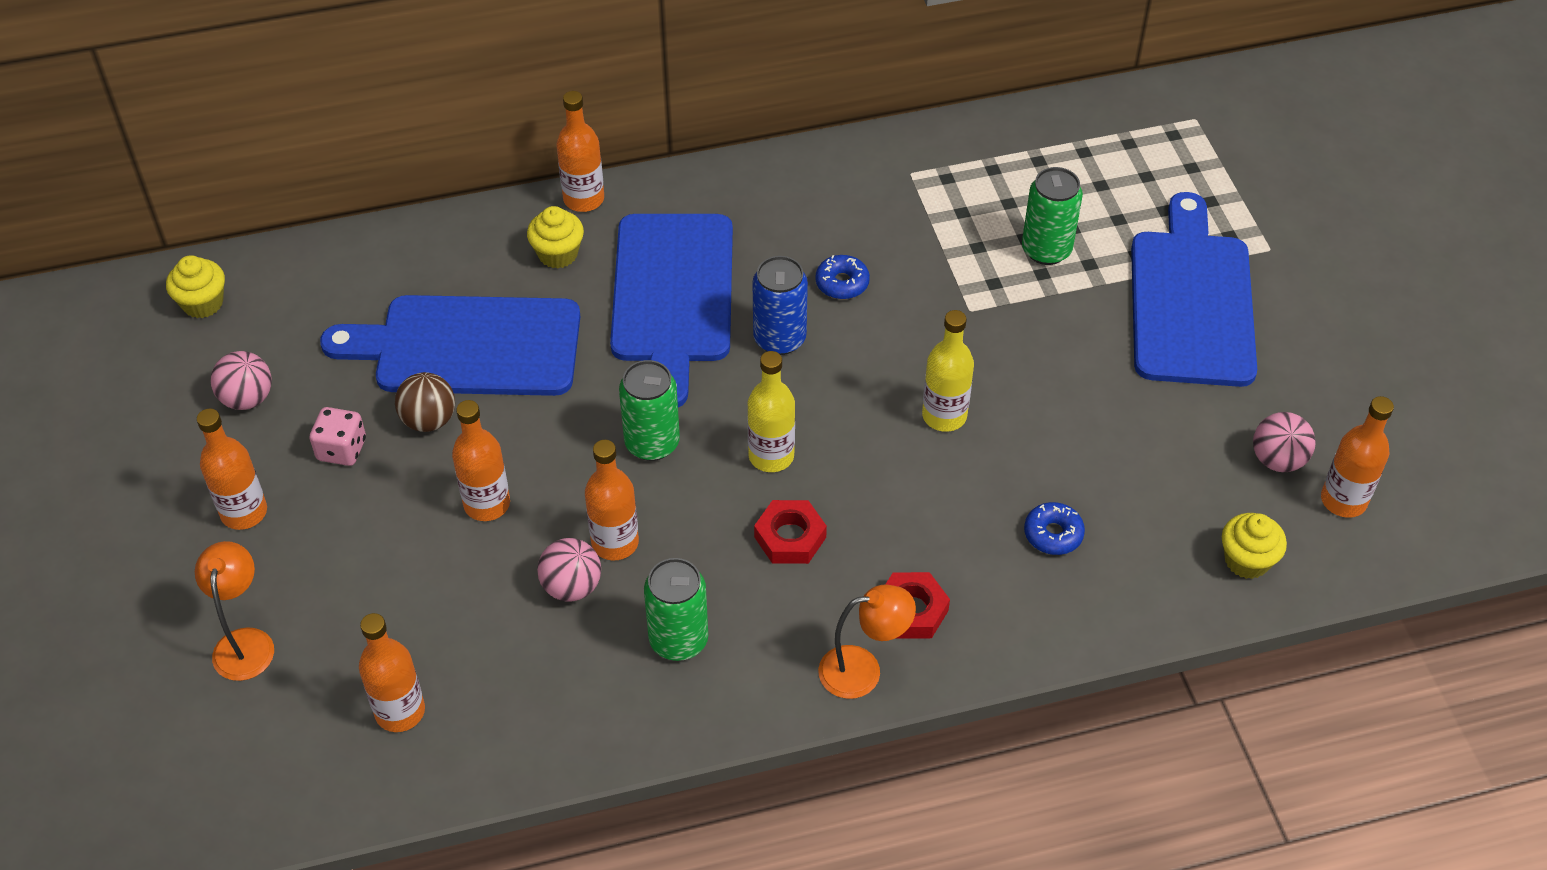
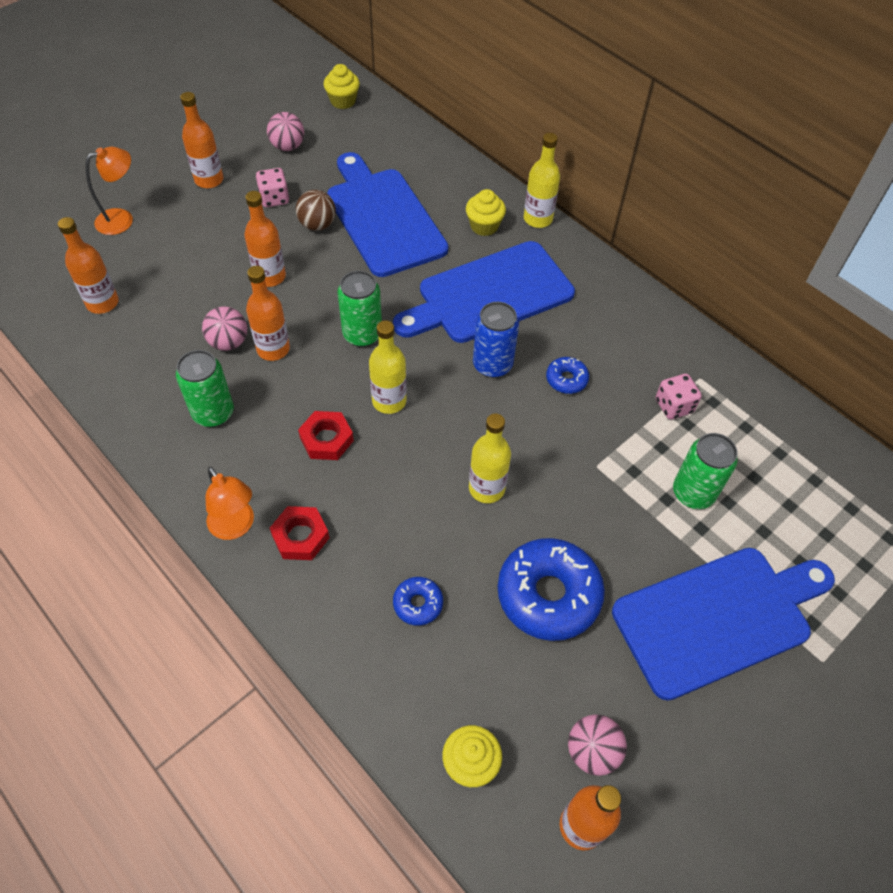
camera: 60 degrees right, 5 degrees up
(584, 199) = (538, 219): orange bottle -> yellow bottle
(932, 212) = (674, 406): none -> pink dice
(1099, 420) = (548, 595): none -> blue donut

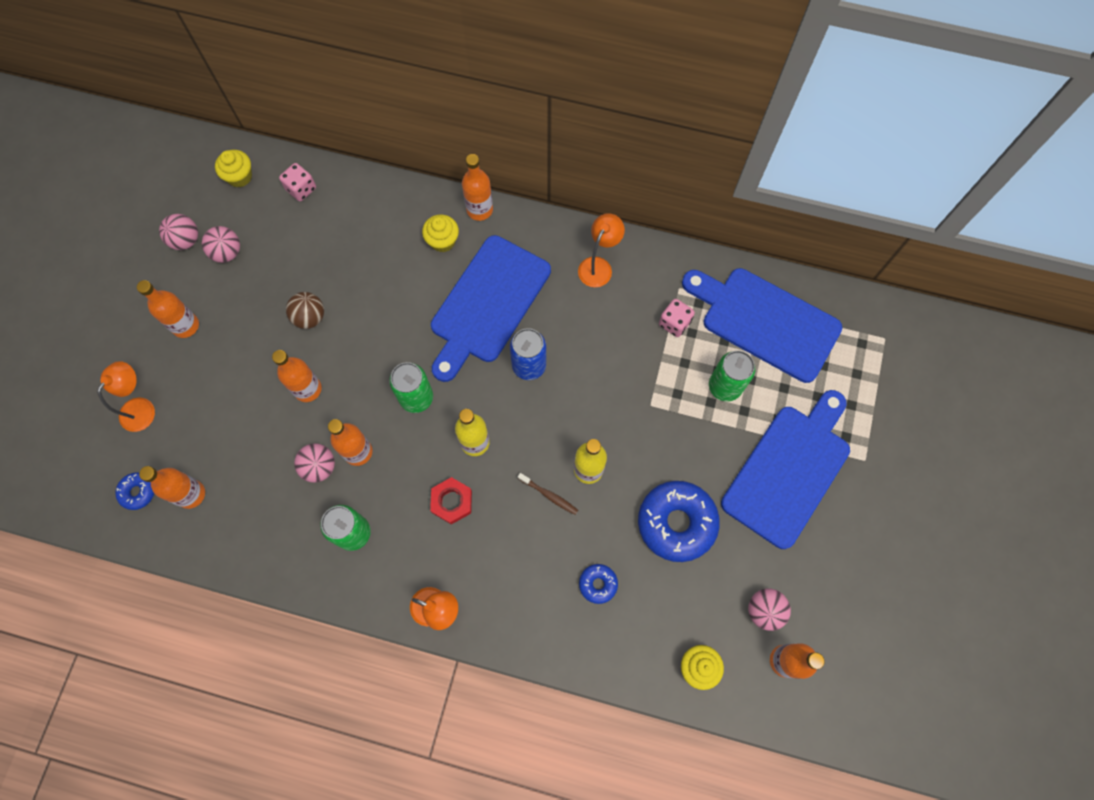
camera: 30 degrees left, 15 degrees up
(261, 123) = (186, 240): none -> pink ball
(274, 198) = (255, 312): pink dice -> pink dice (301, 189)
(300, 536) = (487, 587): red nut -> none
(383, 218) = (358, 279): blue cutting board -> blue cutting board (765, 321)
(428, 489) = (549, 495): none -> brown toothbrush
(538, 219) = (479, 209): yellow bottle -> orange bottle
(566, 379) = (588, 346): blue donut -> blue donut (138, 492)
(625, 318) = (598, 266): none -> orange lamp

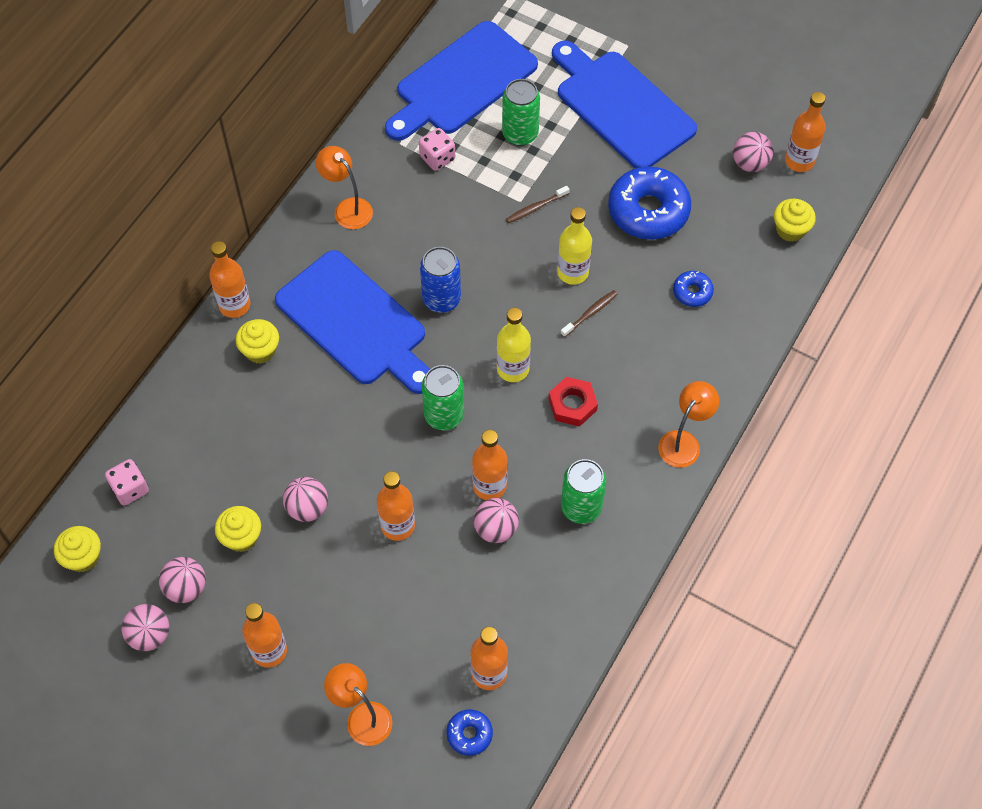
camera: 75 degrees left, 10 degrees down
(276, 277) = (241, 537): none -> yellow cupcake
(310, 317) = (307, 508): brown ball -> pink ball
(648, 420) = (536, 208): none -> brown toothbrush

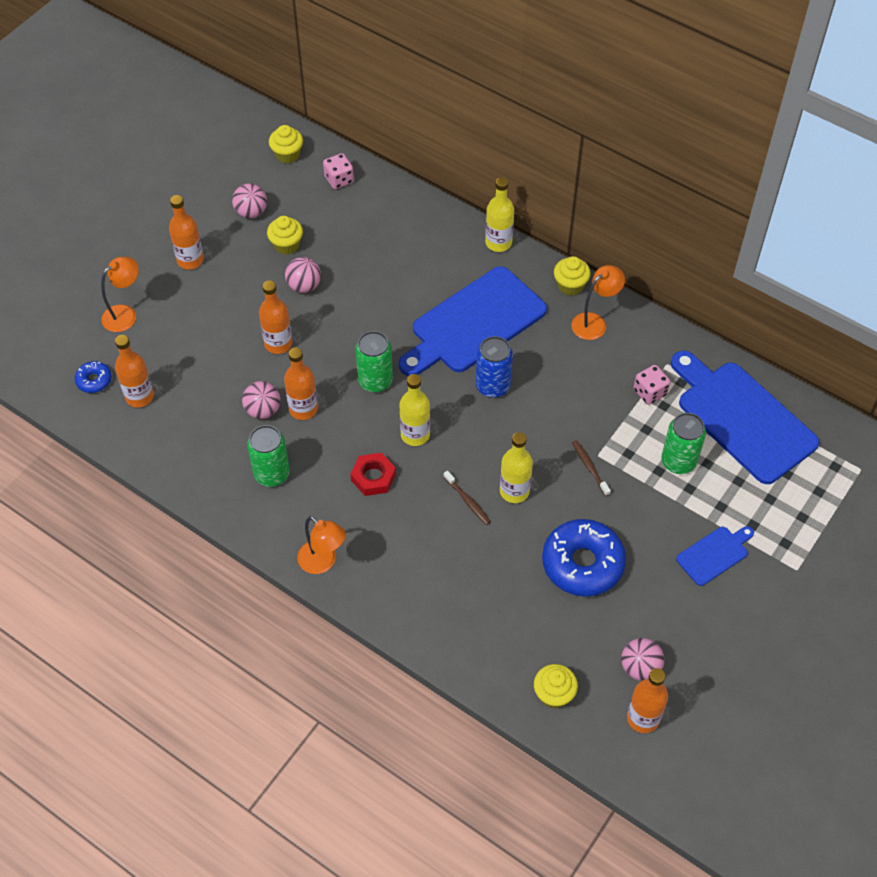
camera: 95 degrees right, 5 degrees down
(150, 635) = (218, 192): pink ball -> none
(234, 305) = (498, 243): orange bottle -> yellow bottle
(260, 350) = (453, 259): yellow cupcake -> yellow cupcake (570, 285)
(621, 106) = (714, 554): blue cutting board -> blue cutting board, size x0.47
(692, 292) = (484, 591): blue donut -> none

